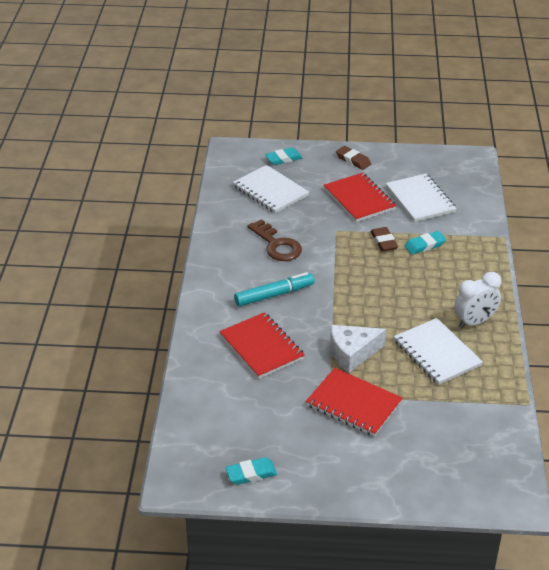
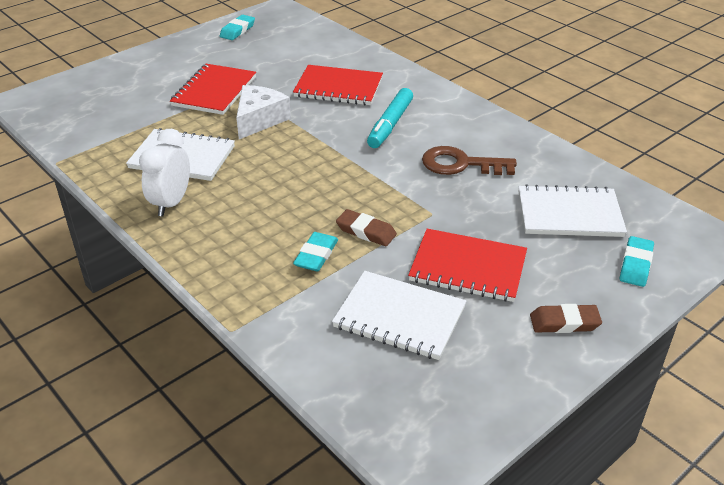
camera: 135 degrees right, 0 degrees up
(353, 404) = (214, 91): red notebook -> red notebook turned 60 degrees counterclockwise

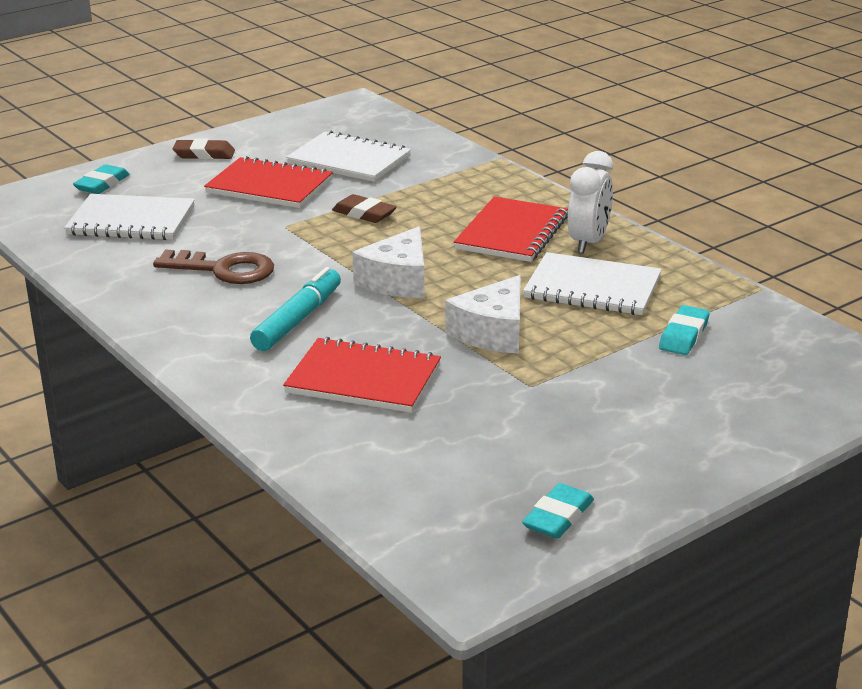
camera: 175 degrees left, 10 degrees down
(214, 91) = (573, 380): red notebook -> red notebook (512, 233)
(316, 255) = (420, 198): turquoise eraser -> turquoise eraser (683, 335)
(326, 159) = (397, 280): none -> white cheese

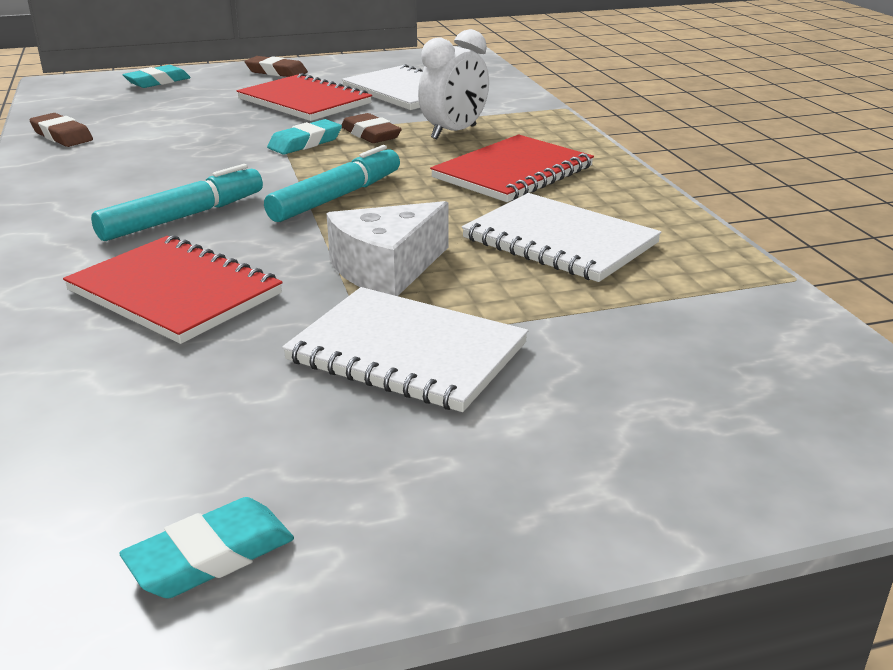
camera: 20 degrees right, 0 degrees up
(92, 261) = (62, 136): none -> brown eraser
(131, 221) = (142, 111): white notebook -> white notebook (407, 352)
(224, 270) = (171, 160): brown key -> none
(397, 280) = (336, 197): white cheese -> turquoise marker
(588, 242) = (596, 194): white clock -> white clock (454, 132)
(683, 335) = (639, 318): turquoise eraser -> turquoise eraser (305, 143)

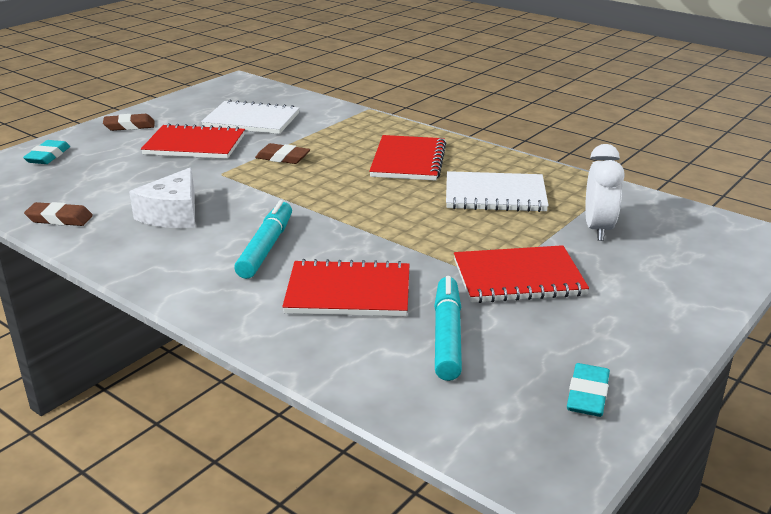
camera: 35 degrees left, 0 degrees up
(305, 143) = (251, 175): turquoise eraser -> none
(336, 197) = (336, 206): turquoise marker -> turquoise marker (447, 336)
(387, 269) = (436, 239): white cheese -> white cheese (173, 214)
(407, 352) = (518, 278): white notebook -> red notebook
(454, 132) = (332, 143): white clock -> white clock (598, 229)

